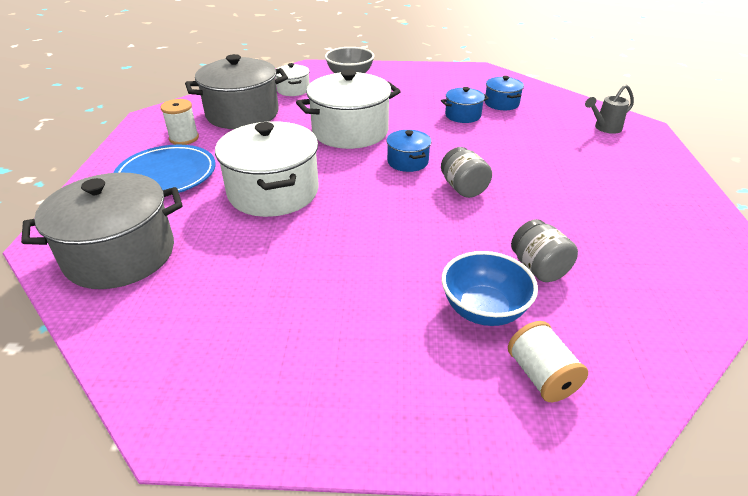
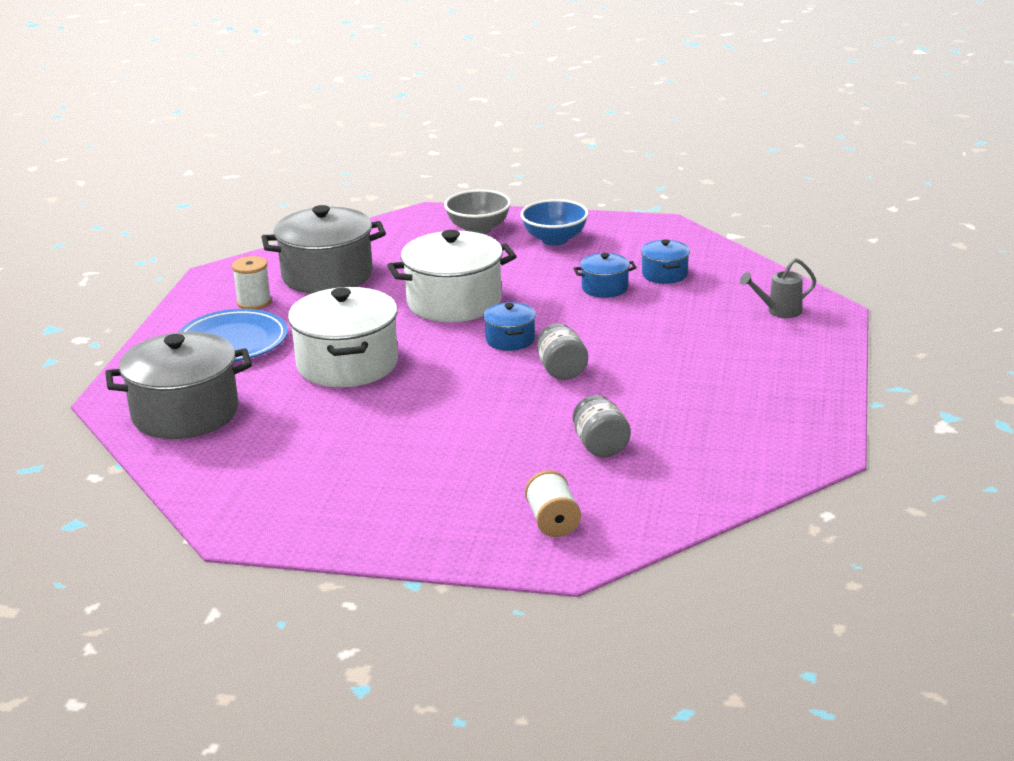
camera: 10 degrees right, 10 degrees down
(293, 90) = (397, 246): white pot -> none
(483, 310) = (526, 475): blue bowl -> blue bowl (555, 239)

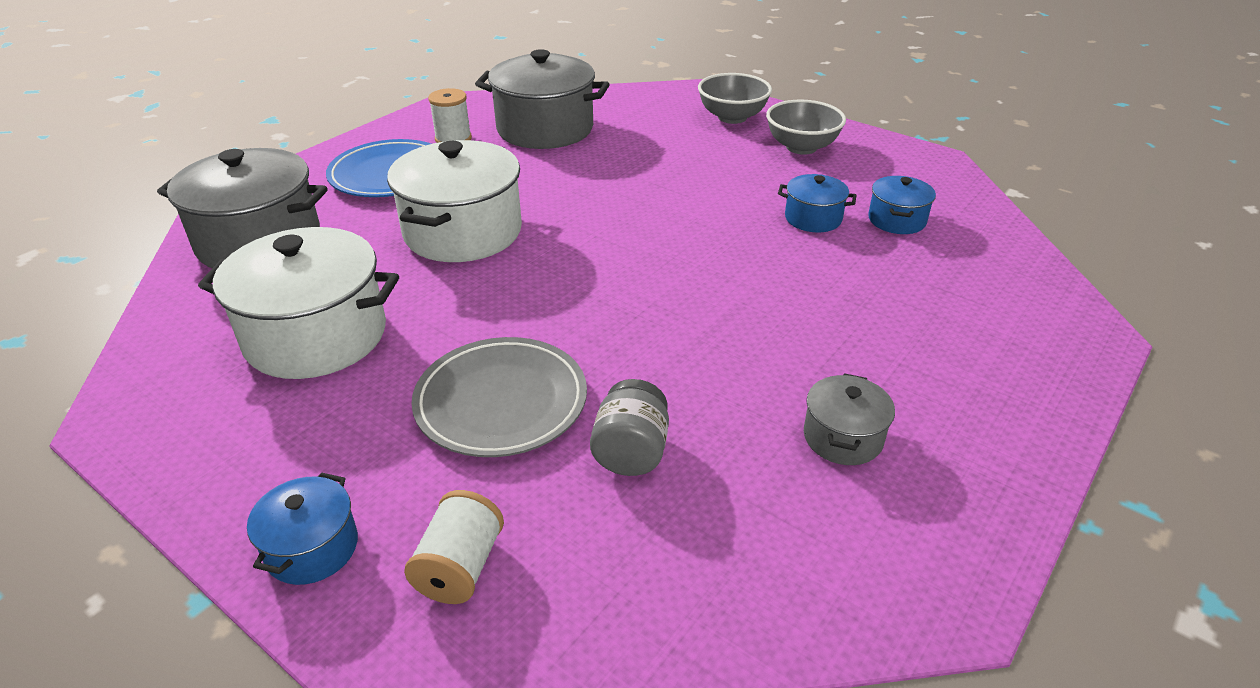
camera: 25 degrees right, 10 degrees up
(454, 302) = (636, 190): white pot -> white pot (316, 336)
(492, 448) = (501, 402): none -> grey plate
(510, 340) = (654, 253): blue pot -> blue pot (312, 548)
(555, 239) = (801, 147): blue bowl -> grey bowl
(561, 371) = (677, 314): grey jar -> none
(719, 403) = (843, 437): none -> grey pot
(779, 311) = (1016, 313): grey watering can -> none

